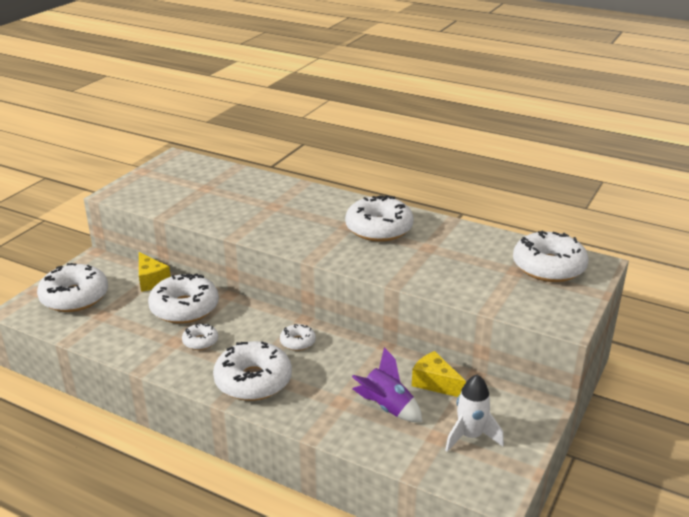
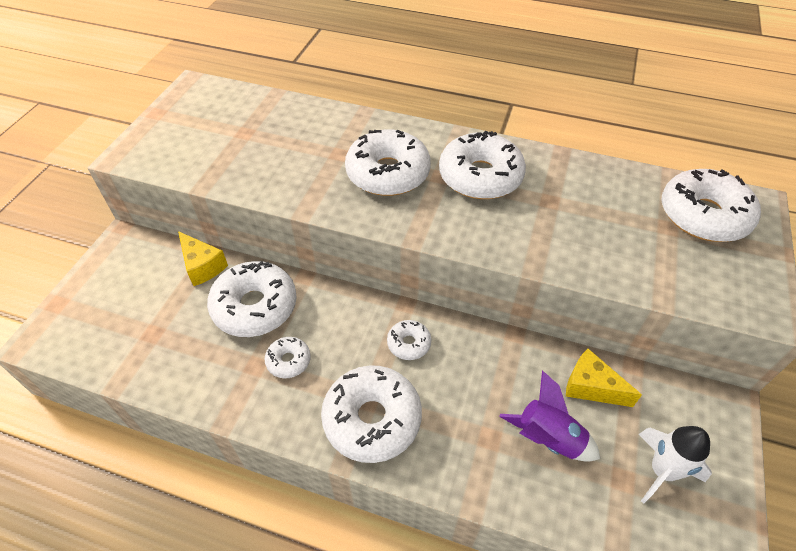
camera: 10 degrees left, 20 degrees up
(74, 297) = (110, 307): white donut -> white donut (388, 173)

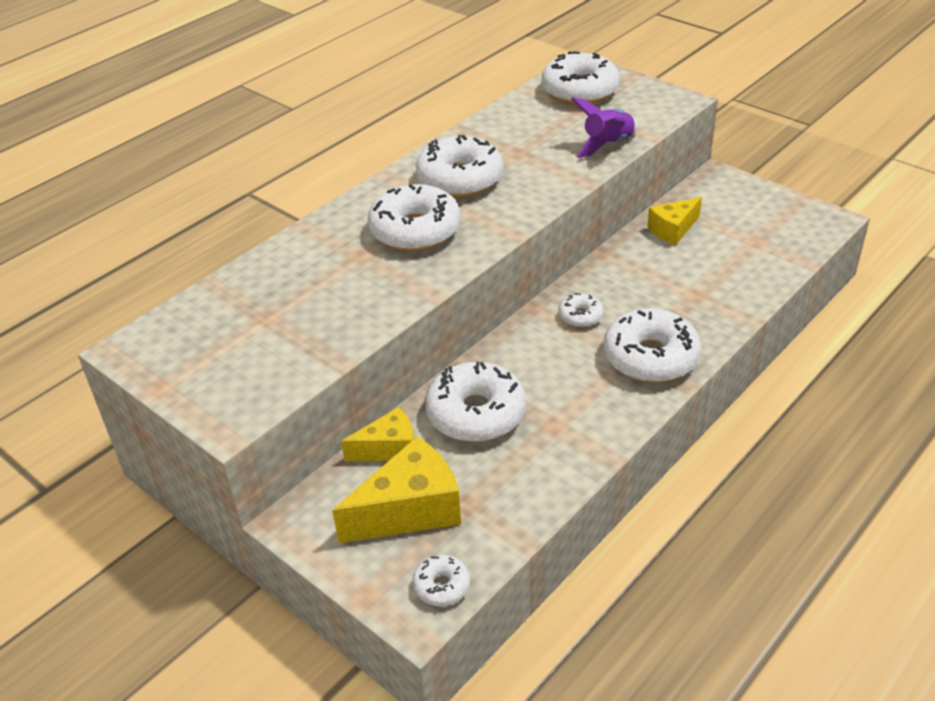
camera: 65 degrees left, 10 degrees down
(141, 300) = (410, 510): none -> yellow cheese
(288, 361) = (560, 400): white donut -> white donut (441, 586)
(548, 438) = (709, 265): purple rocket -> purple rocket (607, 145)
(662, 471) = (755, 222): white rocket -> none

